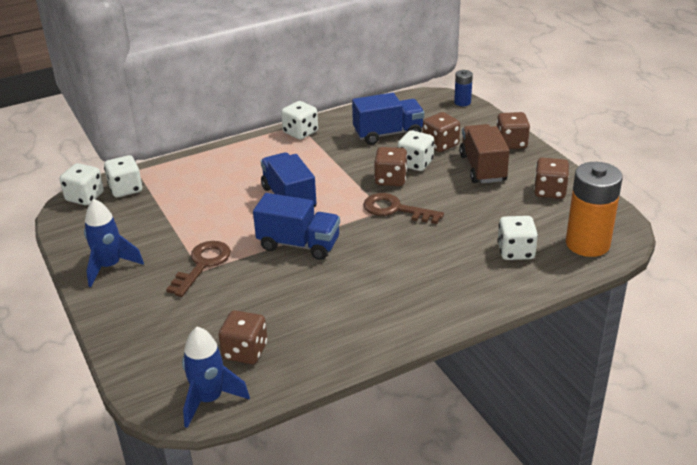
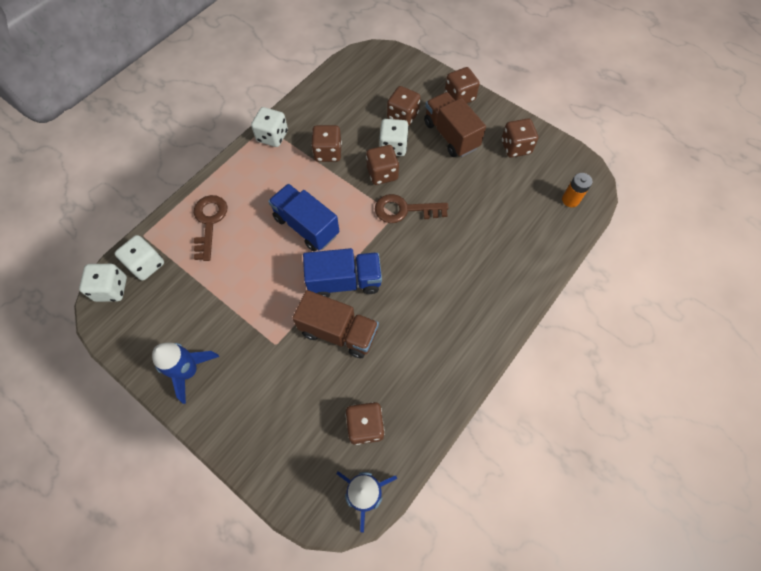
camera: 25 degrees left, 30 degrees up
(202, 265) = (273, 337): brown key -> brown key (209, 222)
(267, 278) = (338, 332): none -> brown truck
(346, 154) = (328, 152): none -> brown dice
(388, 134) = (351, 115): blue truck -> none
(462, 102) = (395, 55): blue battery -> none
(515, 251) = (522, 228): white dice -> none
(587, 244) = (570, 200): orange battery -> orange battery, size x0.49

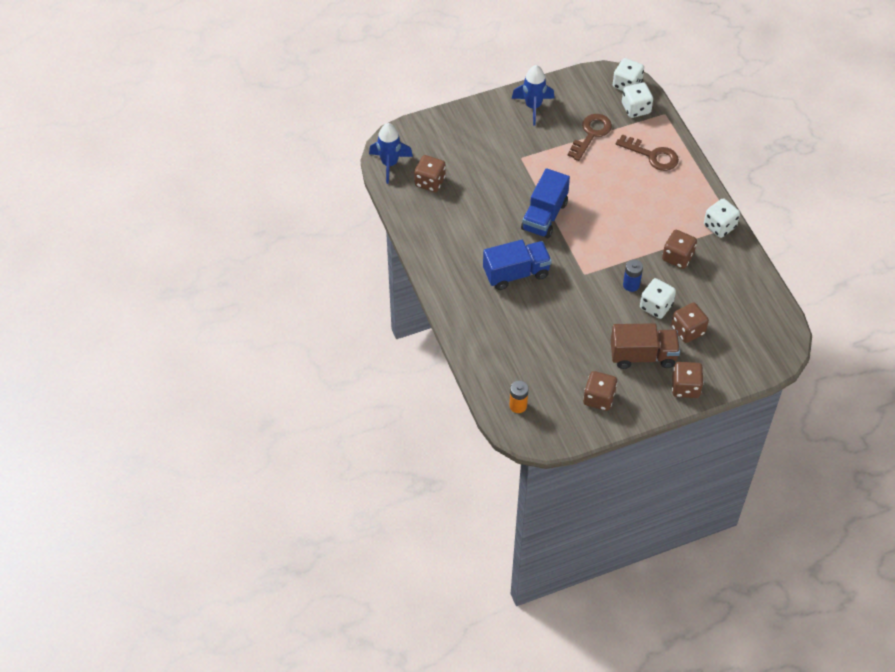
camera: 120 degrees right, 10 degrees down
(306, 226) = (610, 213): blue truck -> blue truck (516, 273)
(338, 332) = (506, 195): brown truck -> none
(382, 173) = (631, 285): brown dice -> blue battery
(404, 210) = (584, 283): brown key -> brown key (591, 134)

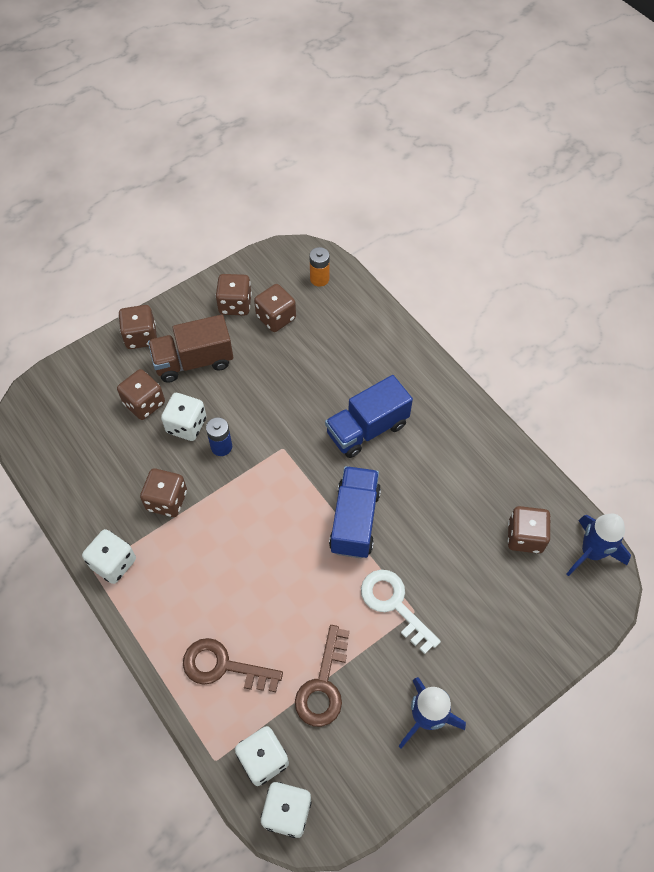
camera: 165 degrees right, 5 degrees up
(533, 164) = (394, 605): none -> white key
(565, 378) = (276, 318): none -> brown dice

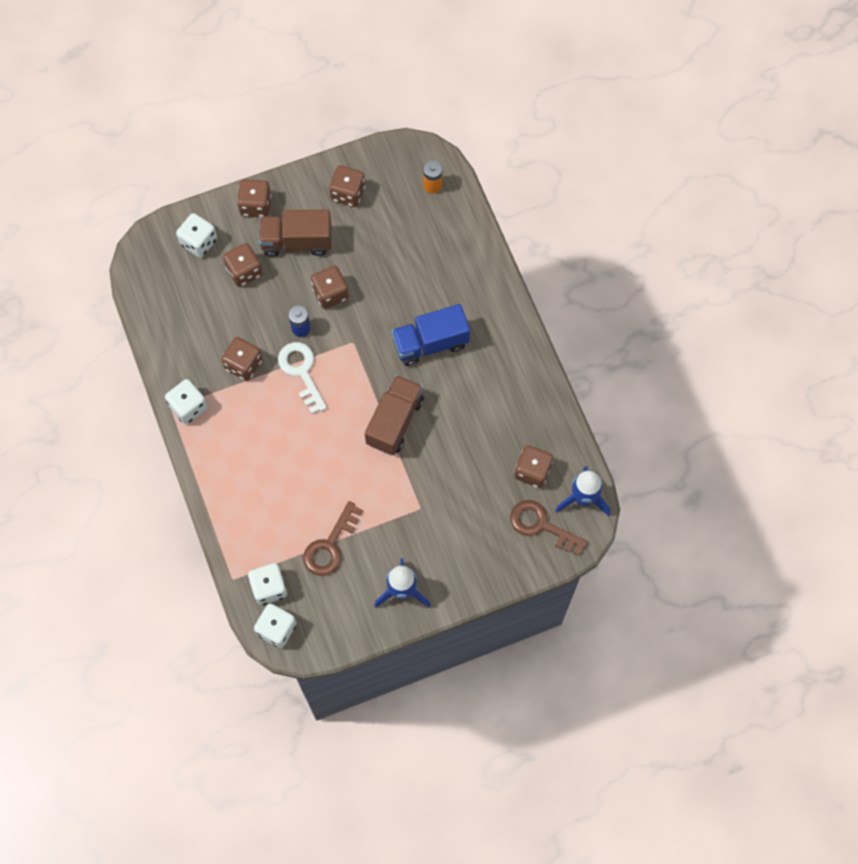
camera: 15 degrees right, 10 degrees up
(186, 425) = (276, 301): white dice -> white dice (199, 242)
(223, 666) = (256, 511): brown key -> brown key (541, 525)
(276, 318) = (381, 215): brown dice -> brown dice (330, 293)
(354, 520) = (394, 421): blue truck -> brown truck
(394, 605) = (405, 498): white key -> white key (301, 372)

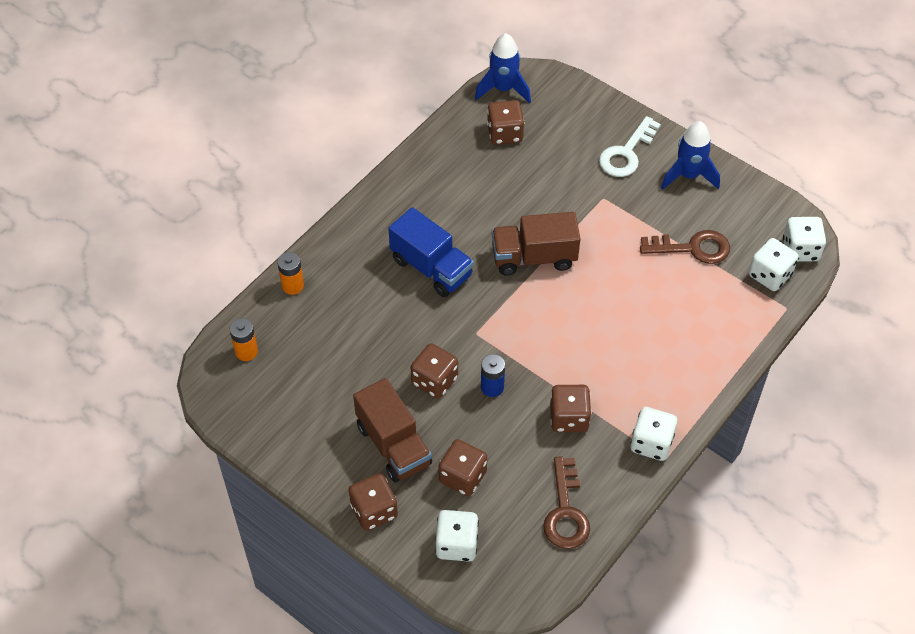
camera: 120 degrees left, 15 degrees down
(301, 372) = (539, 361): white key -> white key (626, 153)
(348, 193) = (303, 426): brown dice -> none
(472, 240) = (292, 285): none -> orange battery
(541, 525) = (550, 106): brown key -> brown key (565, 512)

